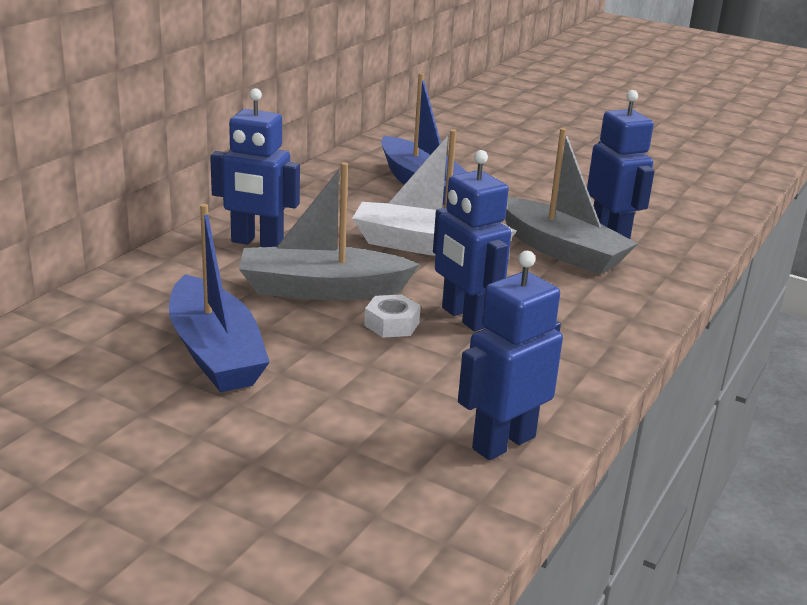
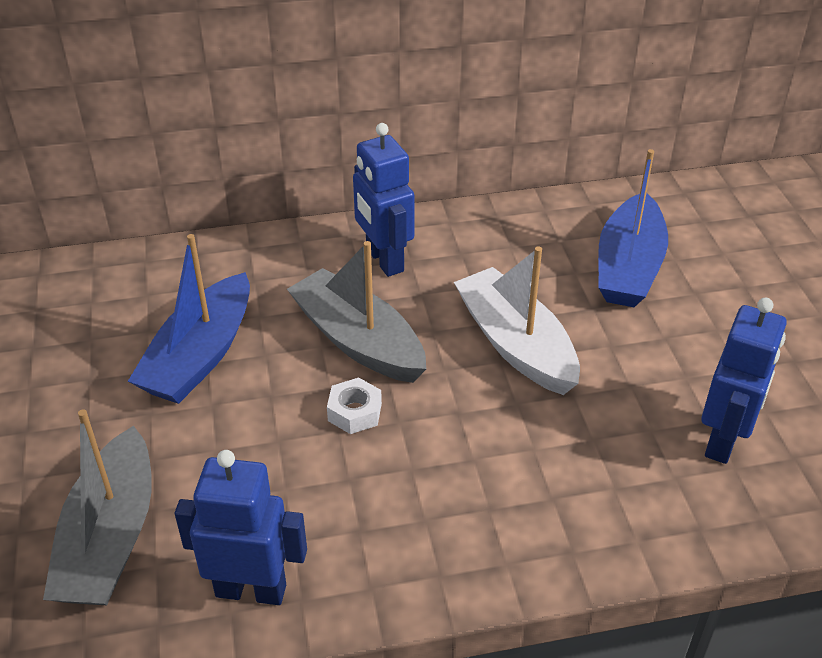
camera: 50 degrees right, 15 degrees up
(464, 317) = (421, 445): blue robot -> none
(561, 250) = (636, 427): grey boat -> grey boat (110, 538)

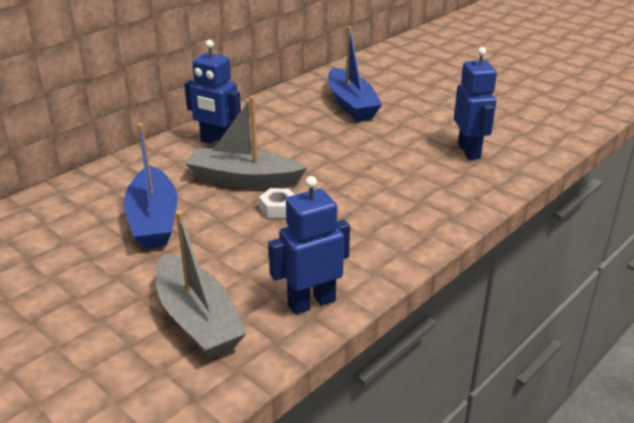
camera: 35 degrees left, 10 degrees down
(515, 344) = (331, 151): white boat -> none

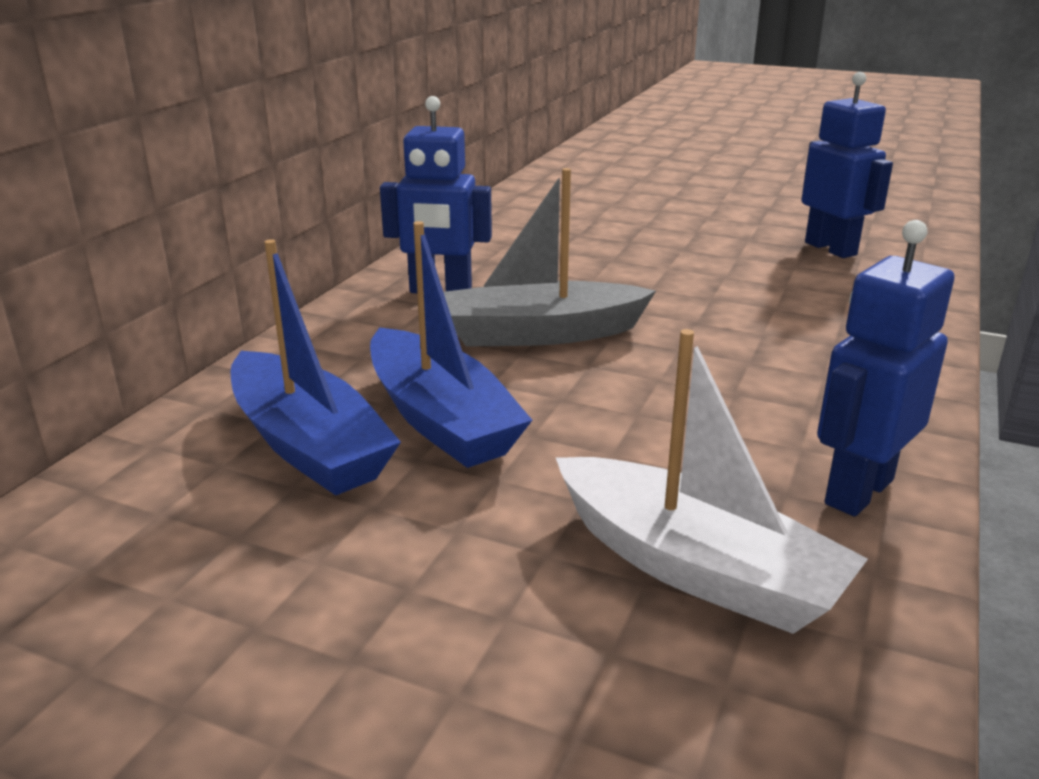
camera: 20 degrees left, 5 degrees down
(198, 320) = (696, 568): grey boat -> white boat
(278, 208) = (642, 364): white nut -> none
(351, 104) = (599, 217): blue boat -> blue boat (309, 445)

